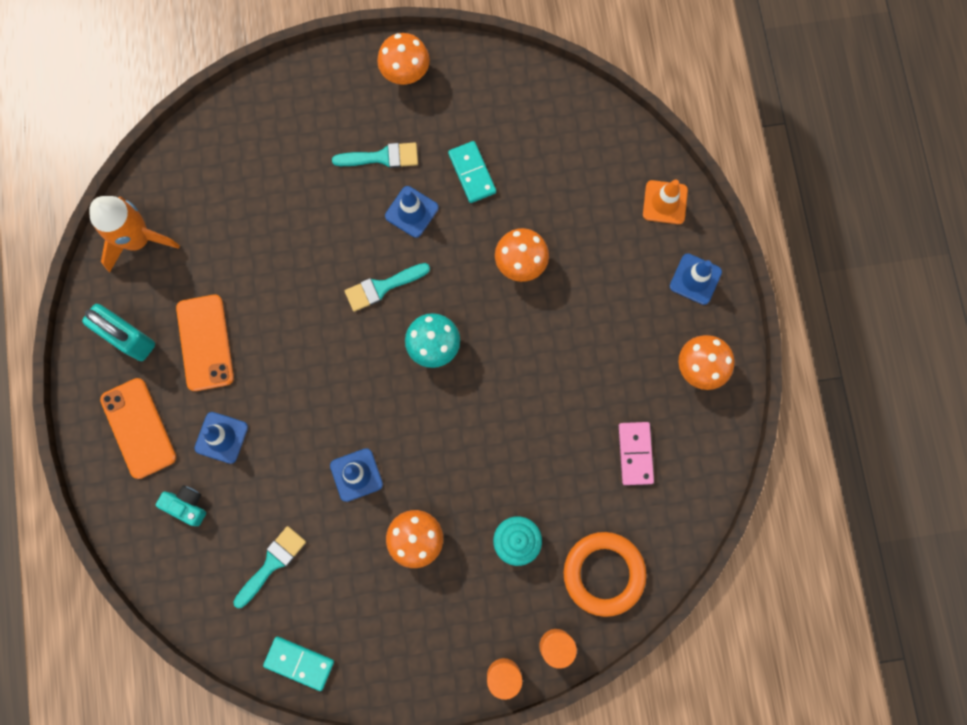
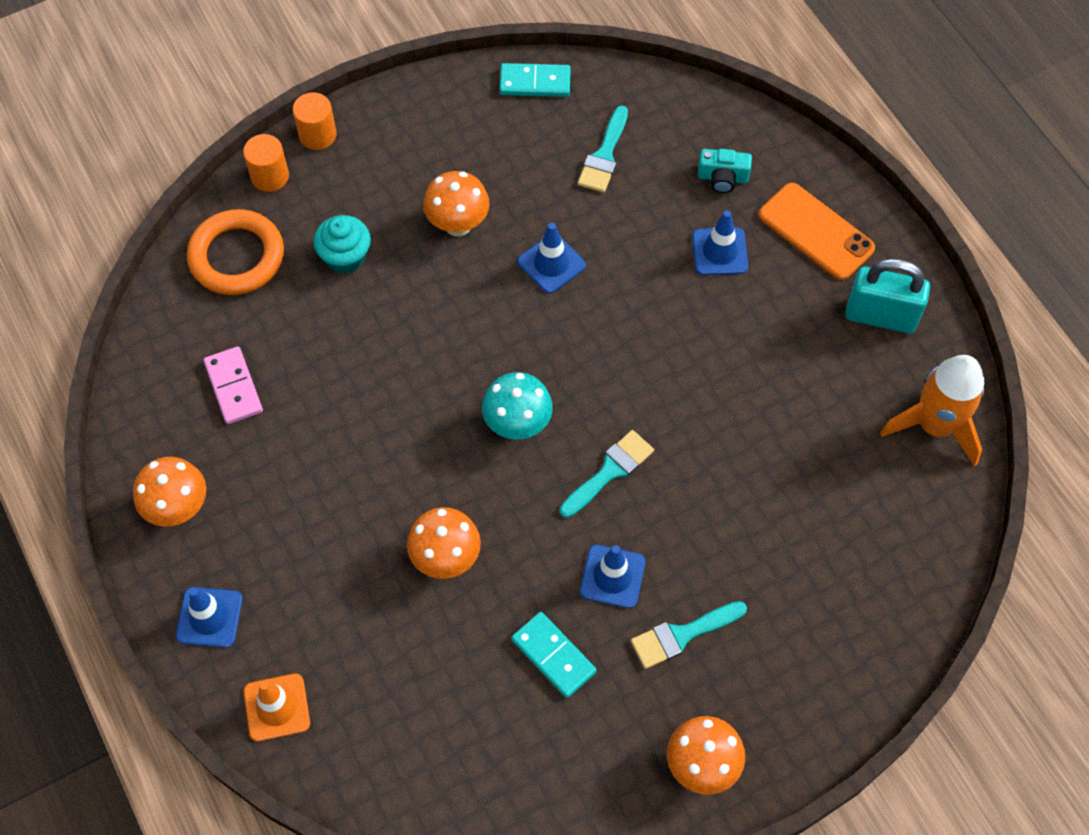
camera: 160 degrees right, 15 degrees down
(205, 343) = (790, 340): orange phone -> none

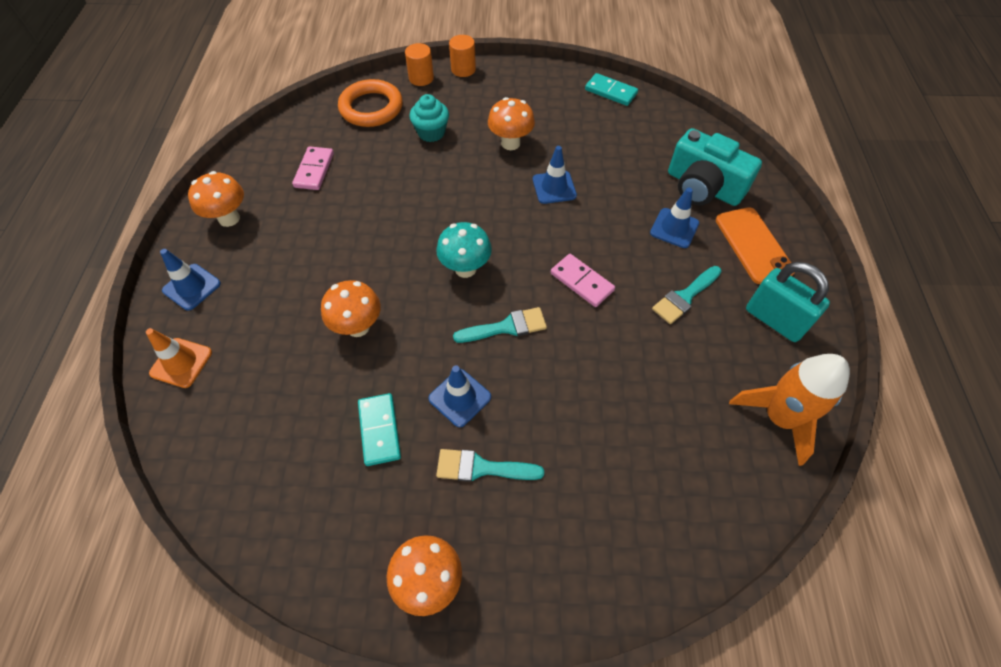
camera: 30 degrees right, 5 degrees down
(604, 155) = (629, 144): turquoise brush -> turquoise brush (685, 297)
(657, 374) = (581, 282): none -> pink domino
(722, 178) = (703, 187): turquoise camera -> turquoise camera, size x2.04

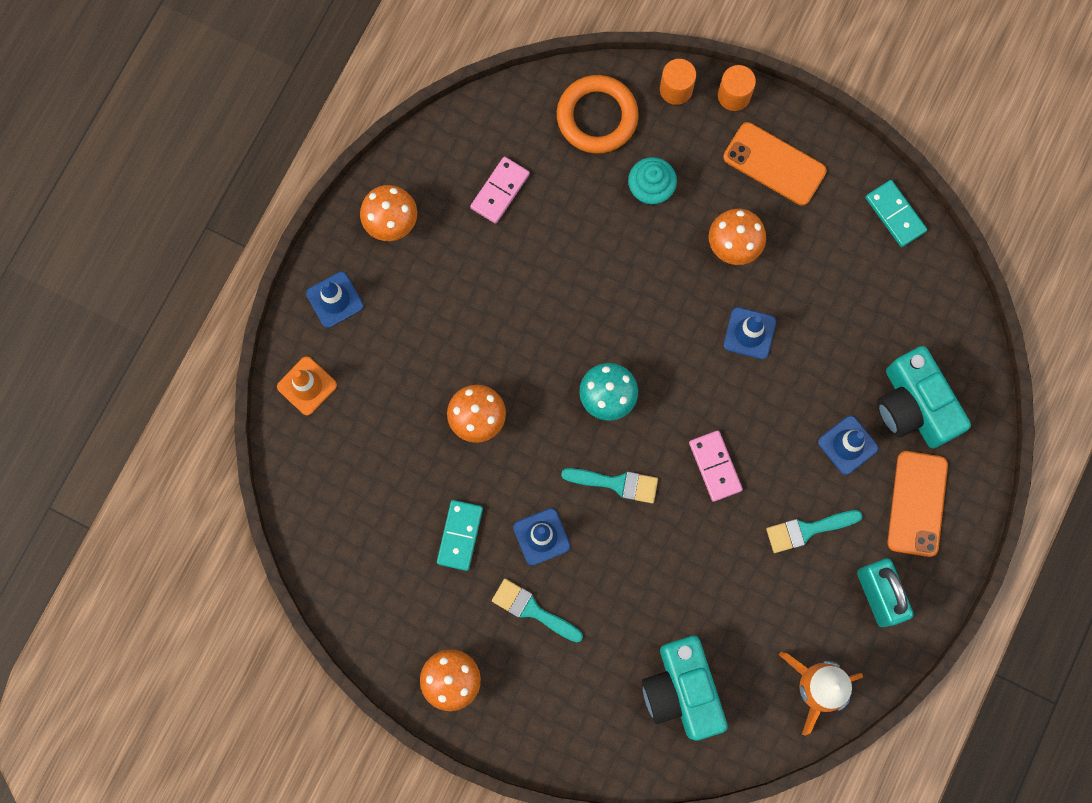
camera: 25 degrees right, 20 degrees up
(512, 93) = (774, 164): none -> orange phone
(665, 477) = (682, 690): none -> turquoise camera

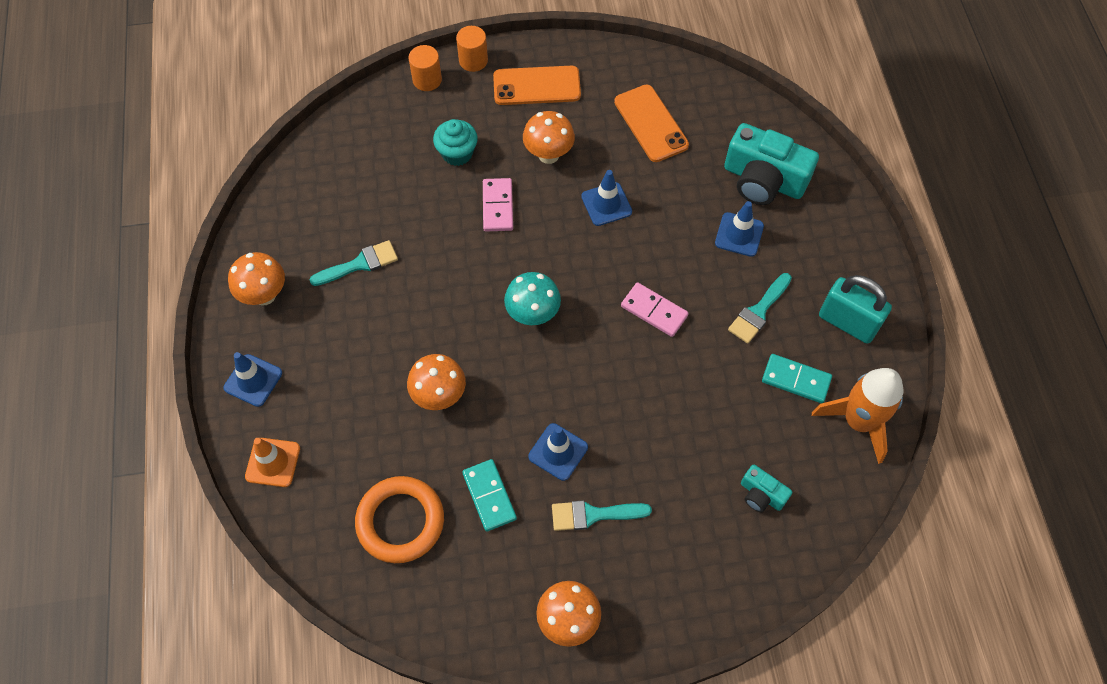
camera: 35 degrees left, 15 degrees down
(500, 191) = (339, 221): pink domino -> pink domino (497, 206)
(597, 117) = (380, 129): orange ring -> orange ring (400, 521)
(616, 483) = (588, 372): turquoise brush -> turquoise brush (360, 264)
(682, 690) = (761, 494): turquoise camera -> turquoise camera, size x0.49
(895, 214) = (648, 69): turquoise domino -> turquoise domino (796, 380)
(917, 503) = (821, 242): orange phone -> orange phone (650, 123)

